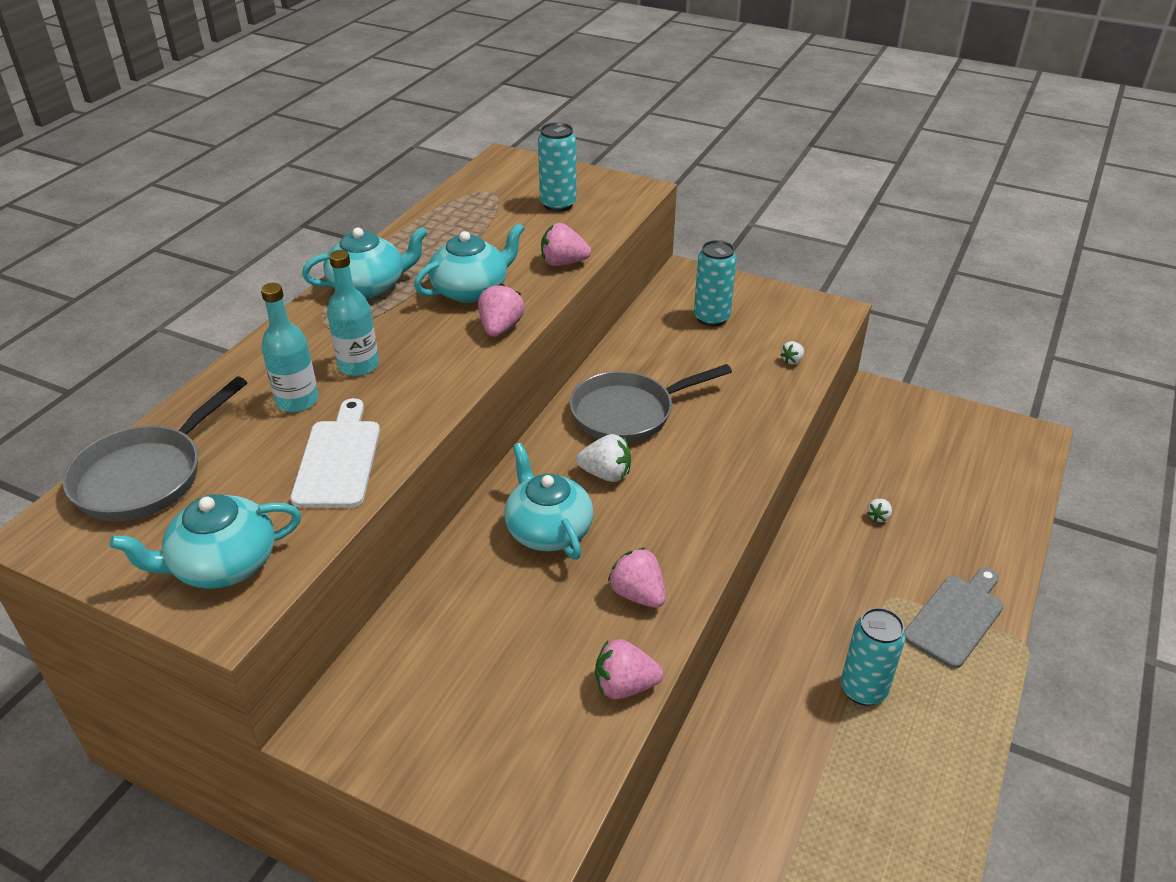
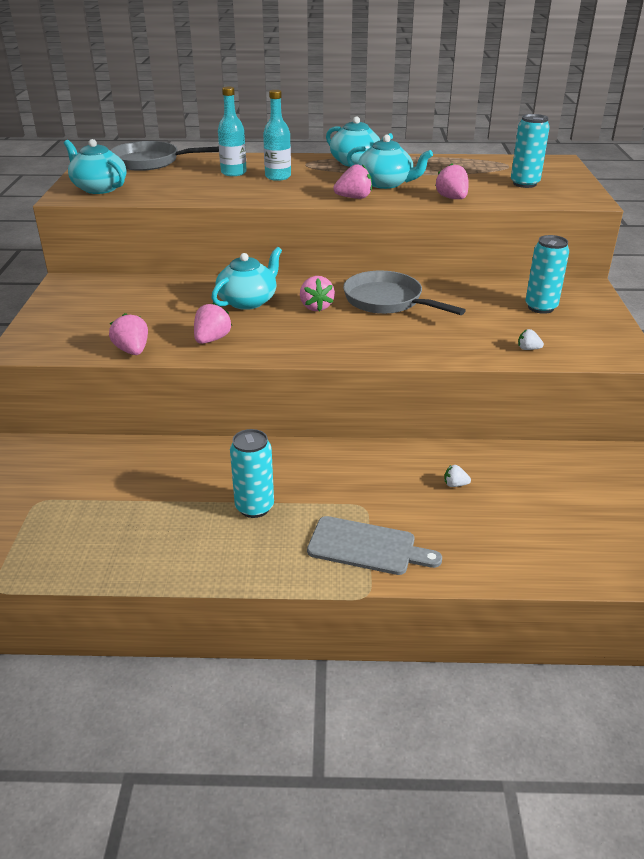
camera: 65 degrees right, 5 degrees down
(338, 459) = (193, 190): white cutting board -> none
(606, 474) = (316, 307): white strawberry -> pink strawberry

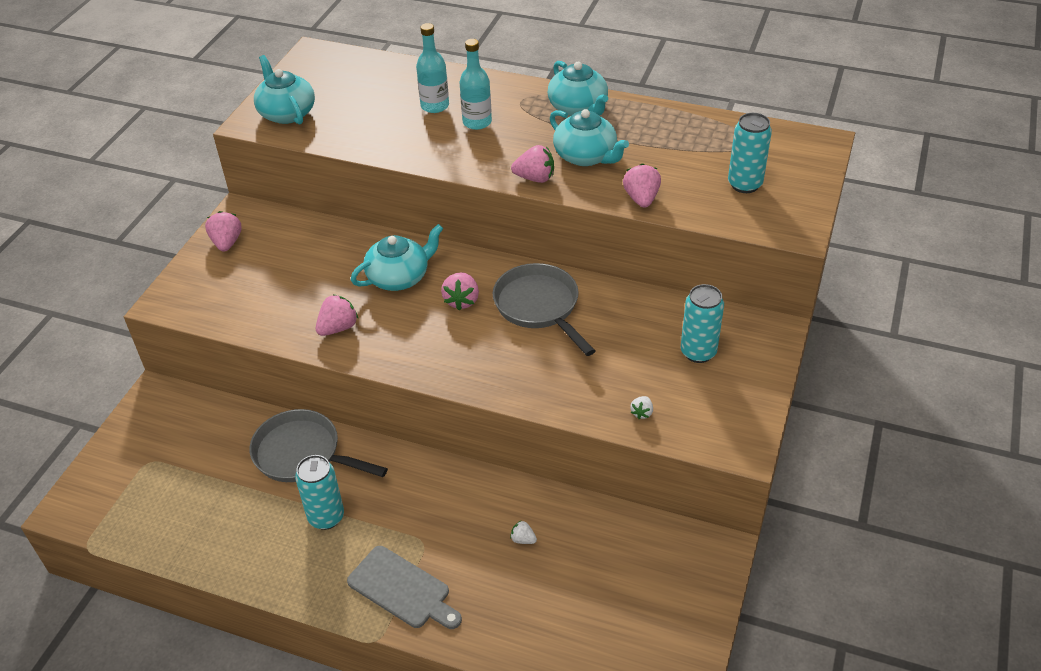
camera: 20 degrees right, 10 degrees up
(132, 351) = (260, 328): pink strawberry -> pink strawberry (227, 243)
(150, 162) = (359, 70): grey pan -> grey pan (302, 454)
(528, 349) = (642, 413): white strawberry -> white strawberry turned 105 degrees counterclockwise

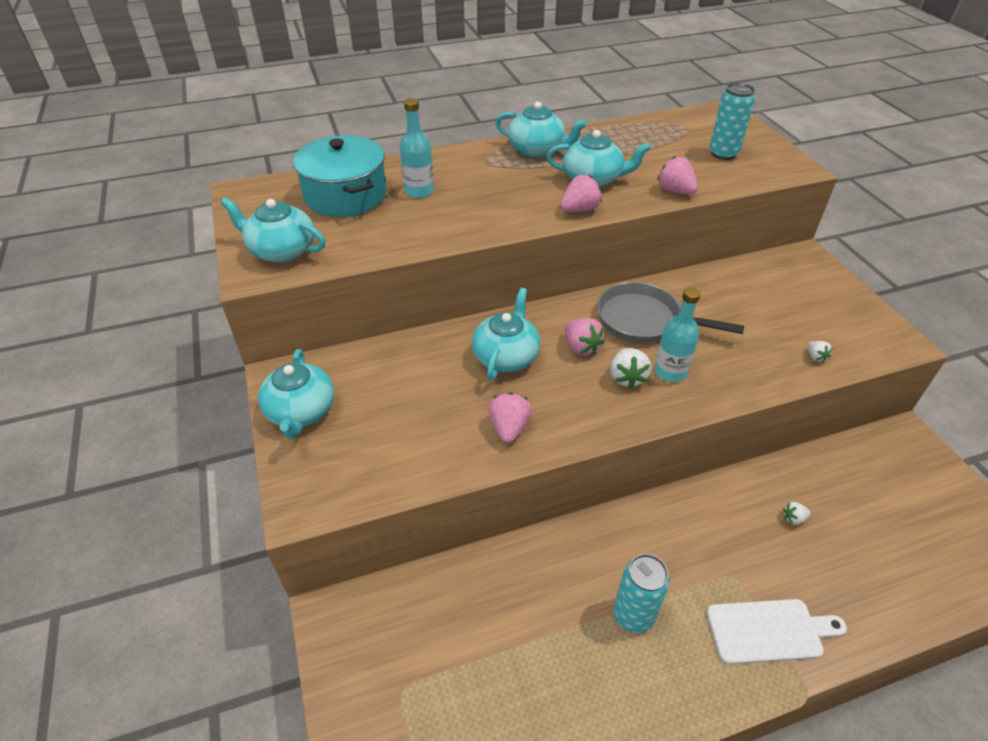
camera: 40 degrees left, 0 degrees up
(227, 243) = (301, 411): pink strawberry -> turquoise teapot
(302, 454) = (544, 572): grey pan -> none
(378, 86) = (345, 195): none -> turquoise pot
(402, 589) = (769, 631): grey cutting board -> white cutting board
(465, 341) = (627, 378): none -> white strawberry
(477, 122) = (473, 189): turquoise bottle -> turquoise bottle (670, 371)
(698, 352) = (786, 294): turquoise can -> none

